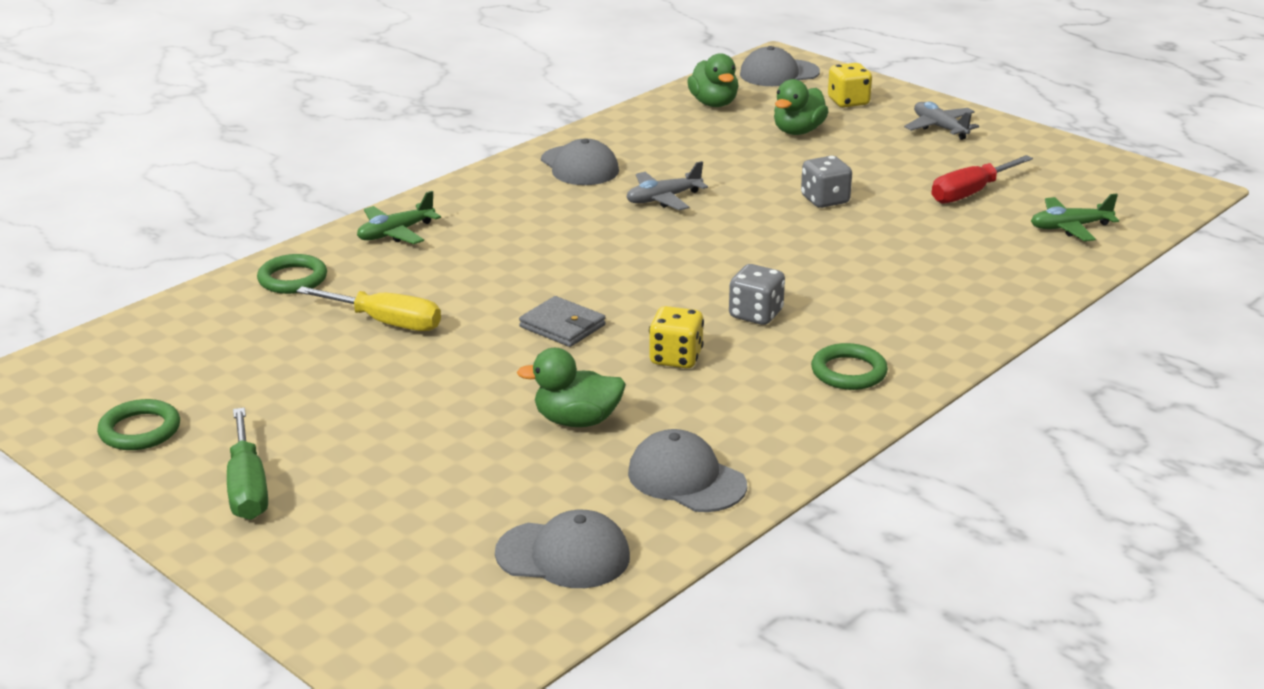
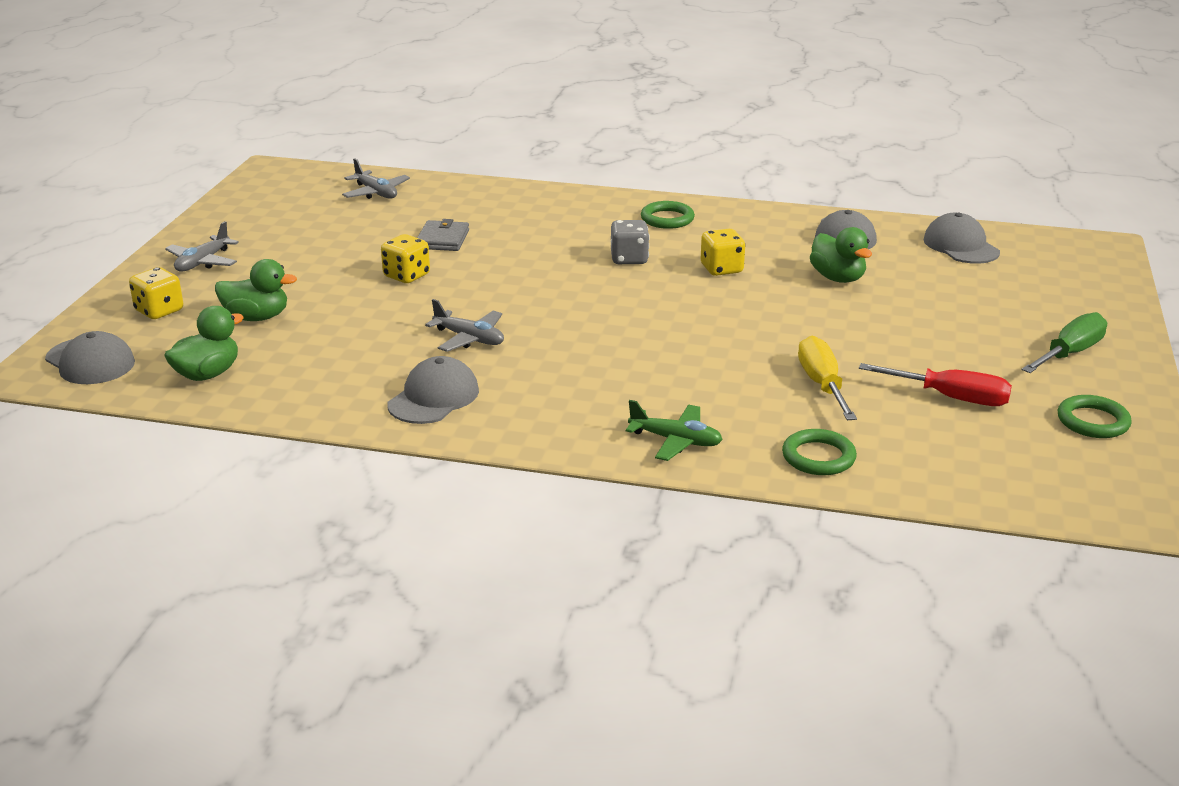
camera: 120 degrees left, 0 degrees up
(562, 326) = (732, 317): grey wallet -> grey wallet (442, 239)
(825, 200) = (406, 276): grey dice -> yellow dice
(970, 193) = (342, 230): red screwdriver -> red screwdriver (951, 398)
(1069, 227) = (376, 193): green plane -> grey plane

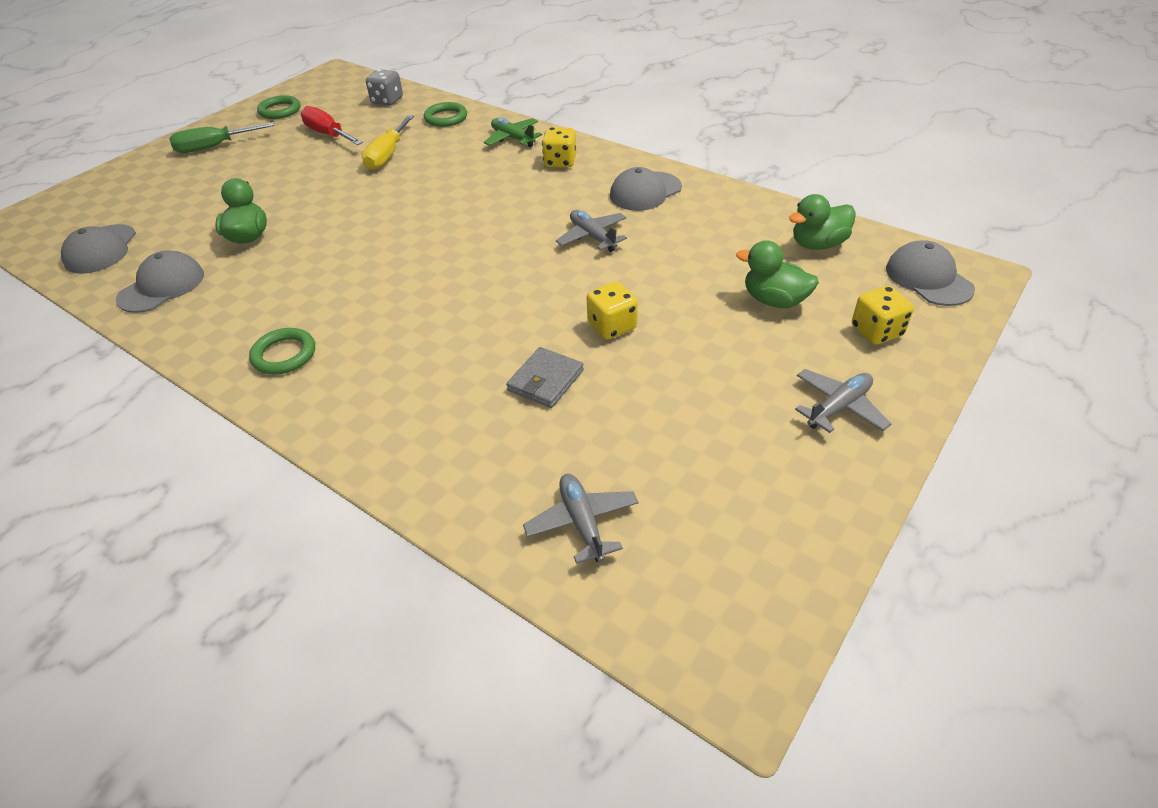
camera: 155 degrees left, 15 degrees up
(629, 259) = (385, 300): grey dice -> grey dice (387, 101)
(721, 269) = (322, 268): yellow dice -> yellow dice (560, 162)

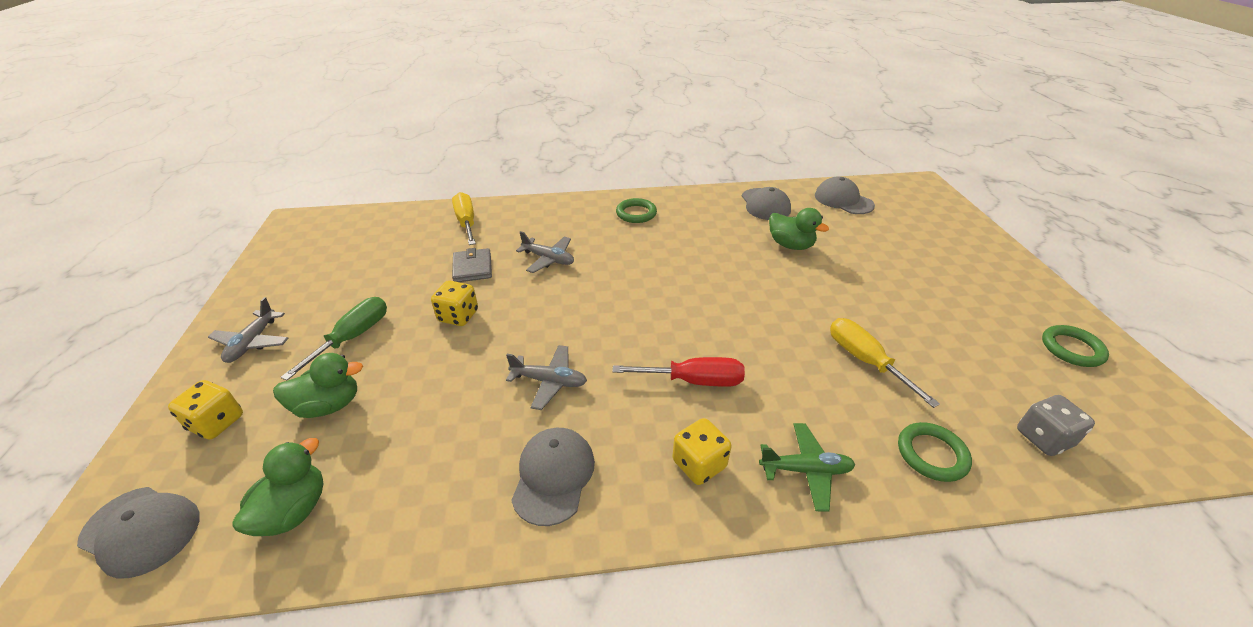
camera: 135 degrees right, 5 degrees down
(214, 147) = (993, 282): green screwdriver -> green screwdriver (353, 337)
(328, 134) = (963, 350): red screwdriver -> red screwdriver (694, 381)
(477, 472) = (466, 222): none -> yellow screwdriver
(582, 522) = (395, 230): grey plane -> grey plane (548, 259)

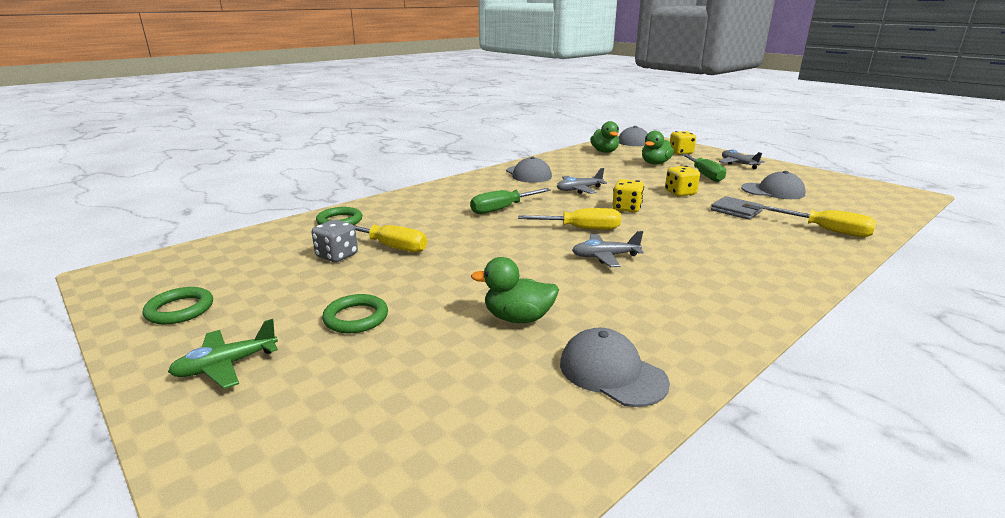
camera: 145 degrees right, 15 degrees down
(548, 259) = (705, 230): grey plane -> grey plane (605, 257)
(636, 213) = (729, 291): green ring -> green ring (356, 318)
(648, 305) = (581, 229): none -> yellow screwdriver
(694, 381) = (502, 209): red screwdriver -> green screwdriver
(699, 464) = (468, 190): yellow dice -> yellow dice (626, 208)
(806, 470) = (412, 200): green plane -> green plane (226, 365)
(843, 200) = (497, 446): grey cap -> grey cap (773, 191)
(1043, 438) = (257, 245): grey dice -> grey dice (337, 256)

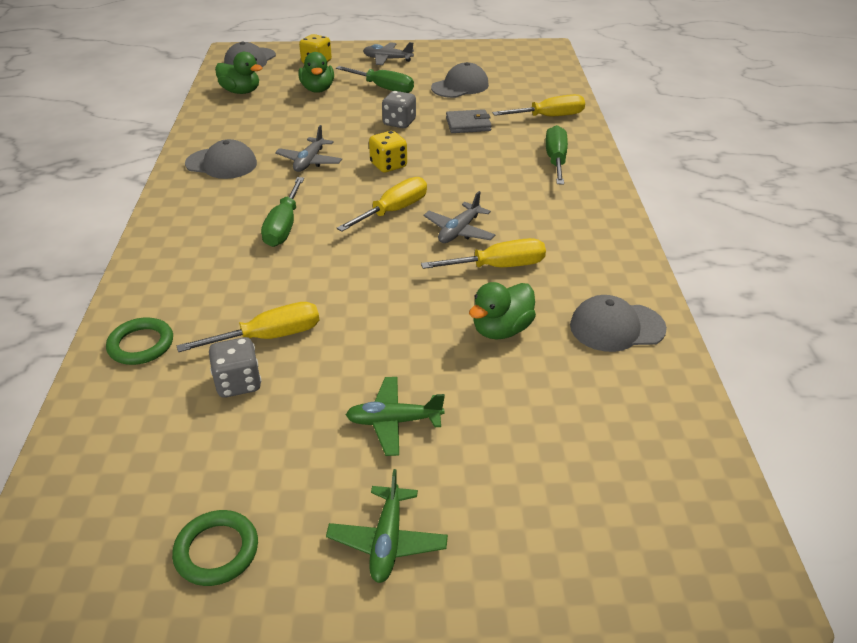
camera: 50 degrees left, 15 degrees up
(356, 318) = (393, 421): green ring -> green plane
(592, 287) = (498, 266): none -> yellow screwdriver
(680, 193) = (399, 123): yellow dice -> grey dice
(779, 255) = (556, 160): none -> green screwdriver

